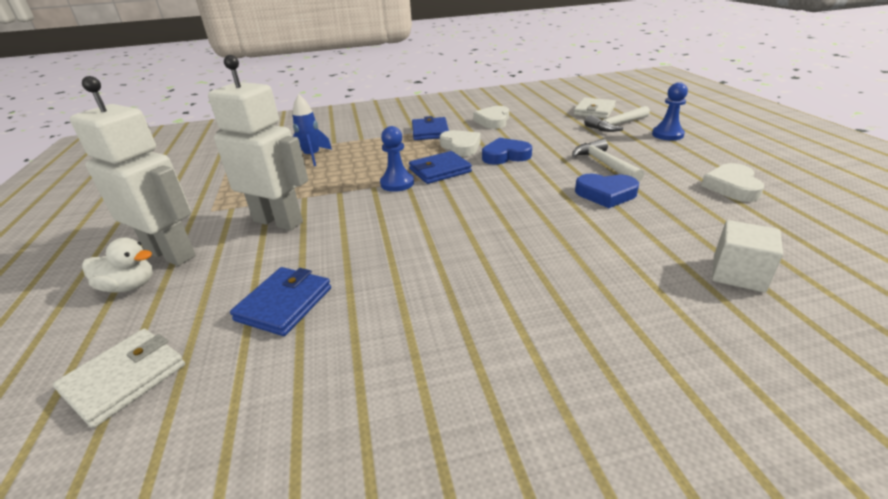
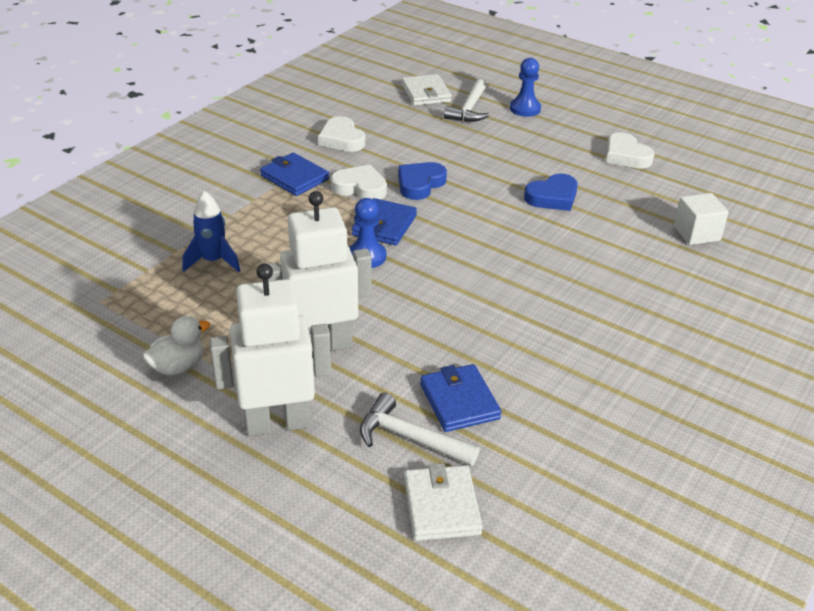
camera: 45 degrees left, 5 degrees up
(129, 286) = (300, 465): white duck -> white duck (178, 366)
(604, 164) = (514, 164): white hammer -> white hammer (410, 438)

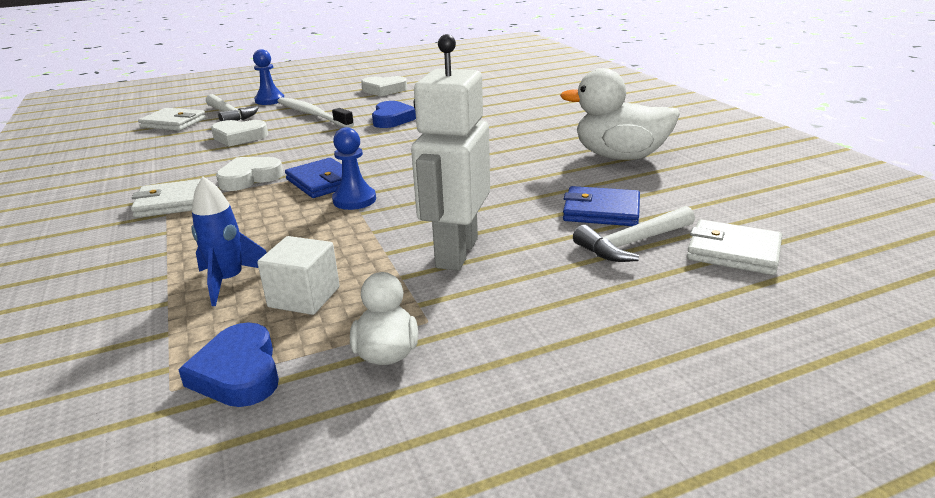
camera: 55 degrees left, 10 degrees down
(277, 423) = (553, 307): white robot -> none
(294, 177) = (173, 202): blue wallet -> white wallet
(342, 139) = (161, 168): white heart -> white heart (239, 137)
(420, 184) = (291, 155): blue heart -> blue heart (238, 372)
(516, 149) = (312, 114): none -> white toothbrush
(600, 377) = (620, 157): none -> white duck
(696, 233) = (498, 95): white cube -> white cube (304, 297)

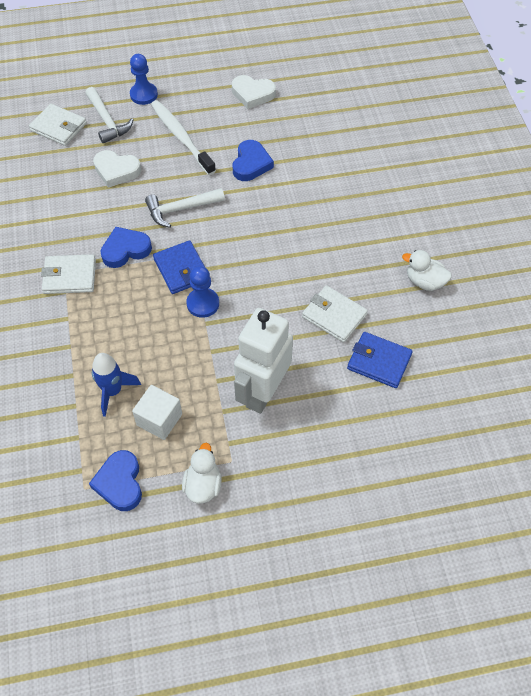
camera: 10 degrees right, 30 degrees up
(250, 178) = (125, 250): white heart -> blue heart
(620, 157) = (424, 281): white duck -> white duck, size x0.55
(632, 243) = (384, 408): white hammer -> white hammer (181, 209)
(733, 252) = (447, 434): white wallet -> white wallet (334, 316)

